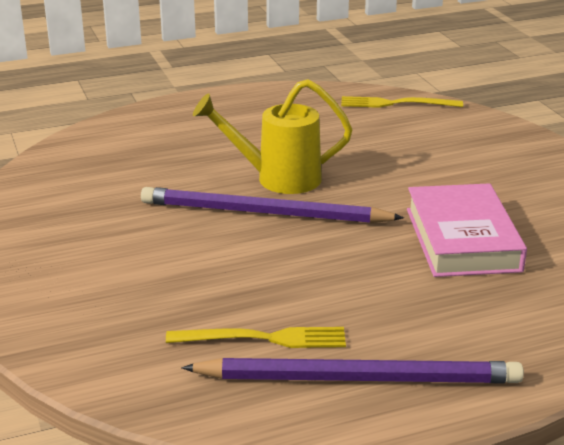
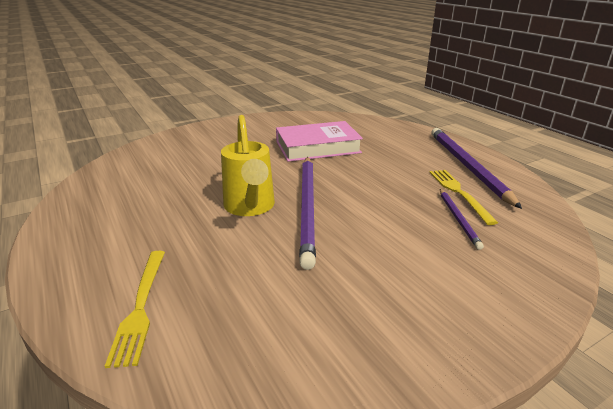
camera: 100 degrees left, 0 degrees up
(192, 316) = (458, 219): none -> purple pencil
(396, 103) = (112, 170): yellow fork -> yellow fork (140, 307)

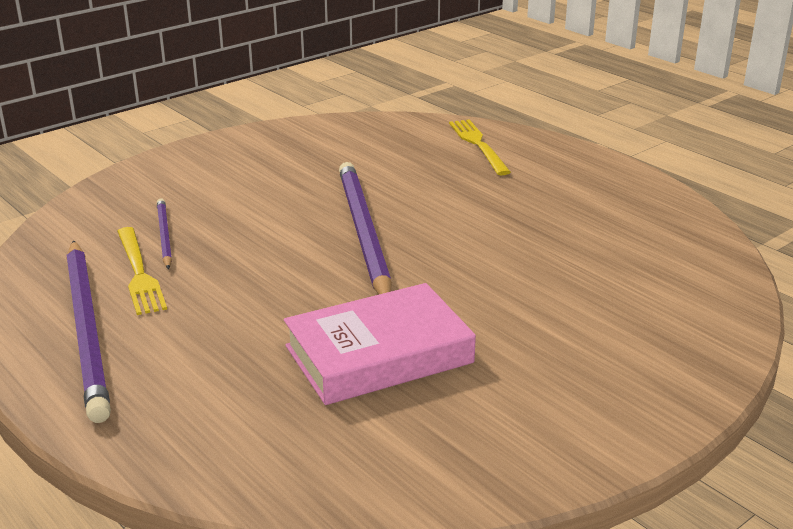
camera: 170 degrees right, 0 degrees up
(250, 208) = (440, 226): yellow watering can -> none

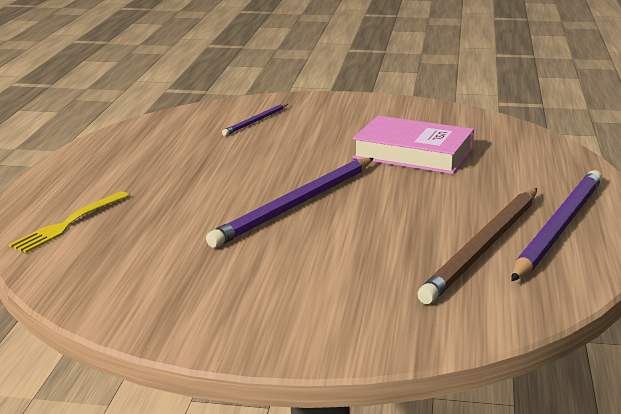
camera: 130 degrees left, 5 degrees down
(139, 273) = (483, 247): yellow fork -> brown pencil
(164, 235) = (427, 267): purple pencil -> purple pencil (255, 121)

